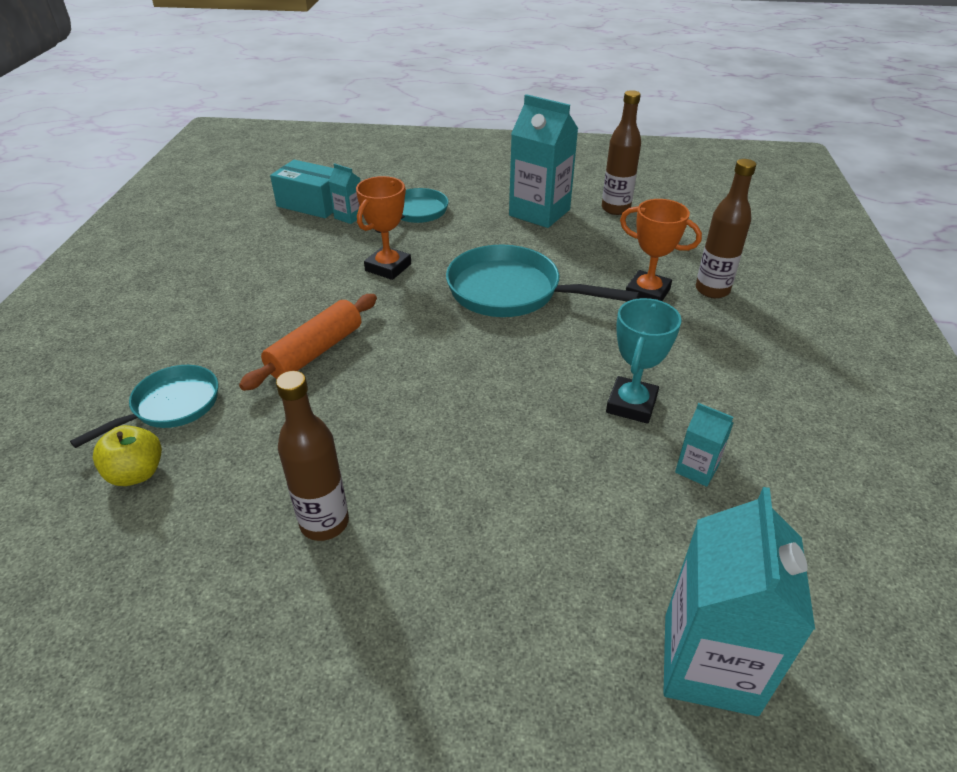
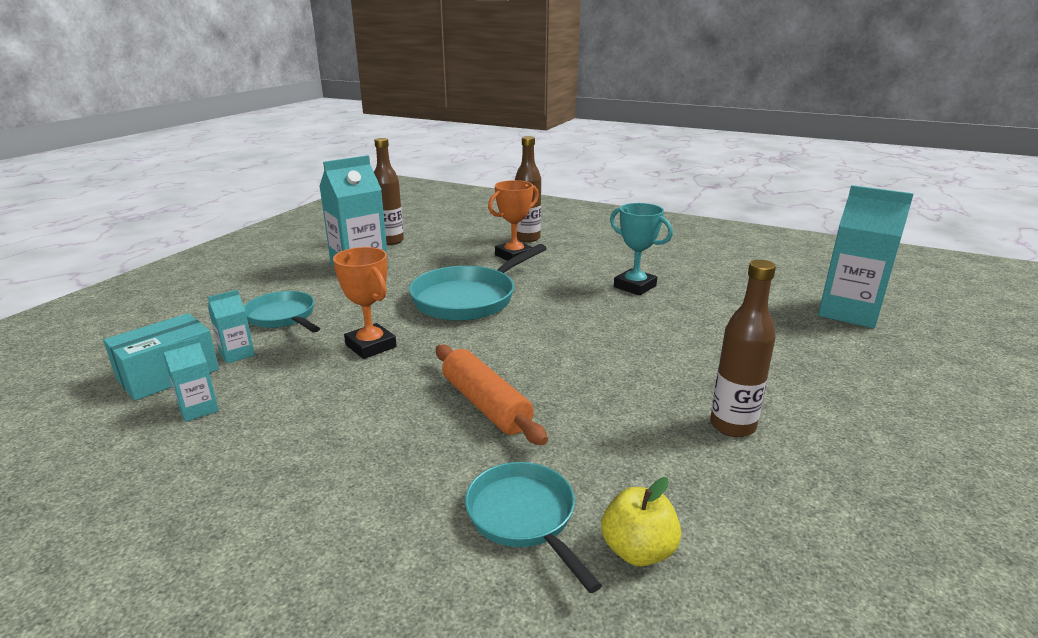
camera: 70 degrees left, 15 degrees down
(696, 469) = (702, 282): turquoise carton -> turquoise carton (198, 409)

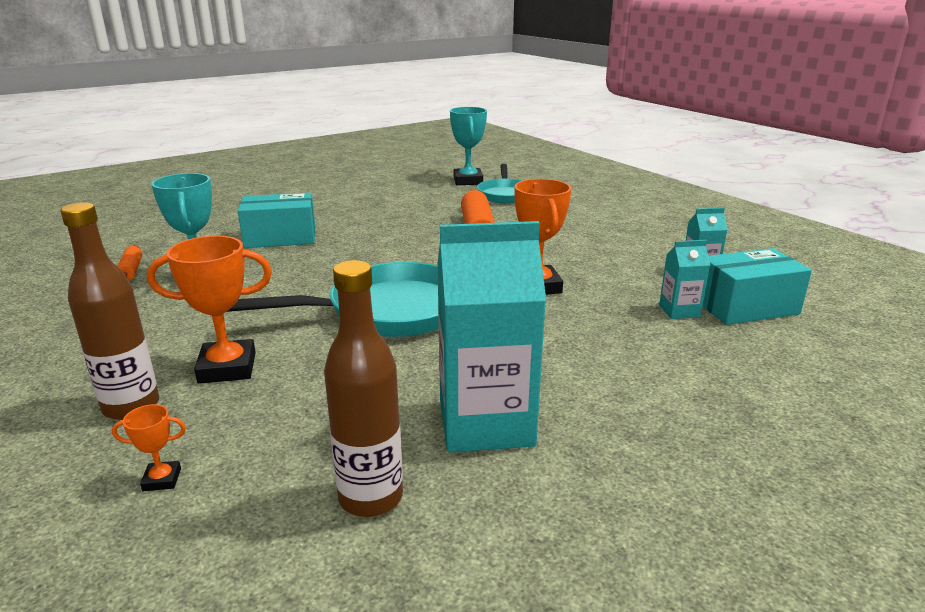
camera: 150 degrees left, 0 degrees up
(283, 317) = (629, 346): turquoise pan -> none
(474, 229) = (162, 479): none -> orange trophy
(638, 550) = (468, 181): yellow apple -> turquoise trophy
(661, 333) = (280, 238): none -> turquoise box
(691, 279) = (131, 270): none -> orange rolling pin
(732, 426) = (352, 195): brown bottle -> none
(849, 312) = (116, 217): turquoise carton -> none

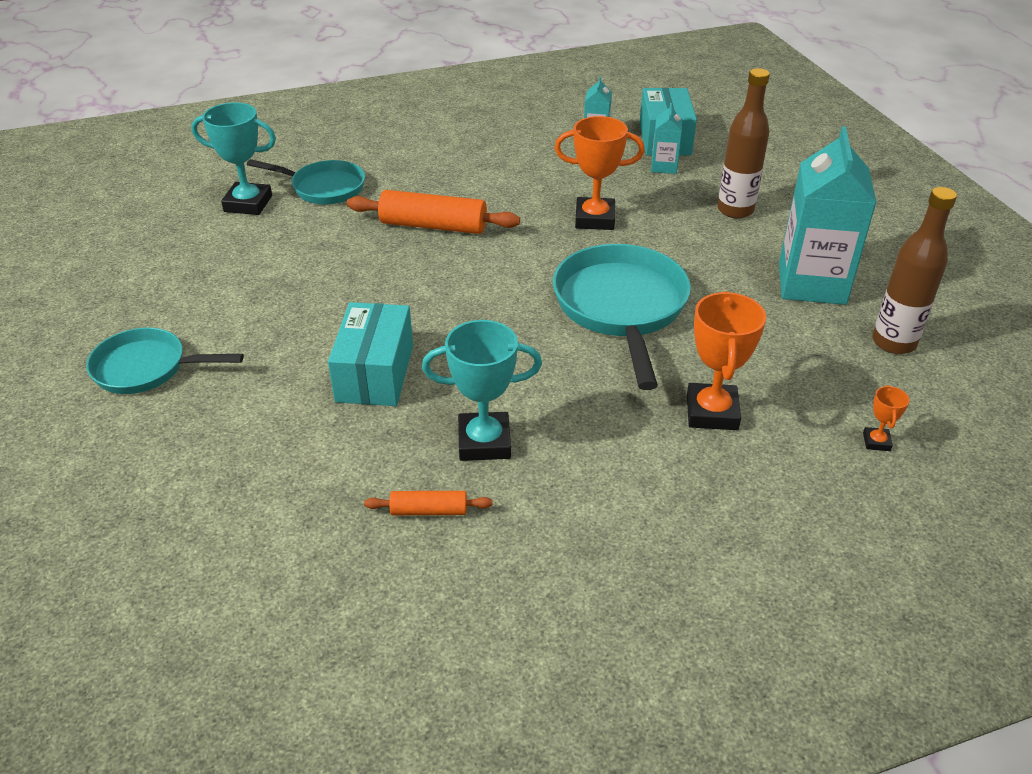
camera: 75 degrees left, 15 degrees up
(131, 406) = (772, 471): brown bottle -> brown bottle (735, 210)
(281, 188) = (146, 368): none -> turquoise pan

